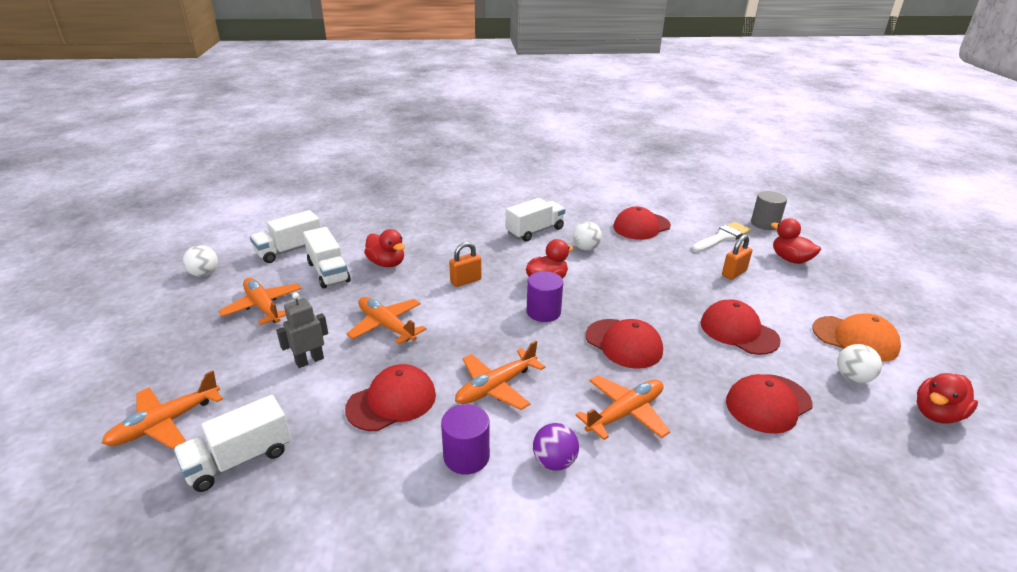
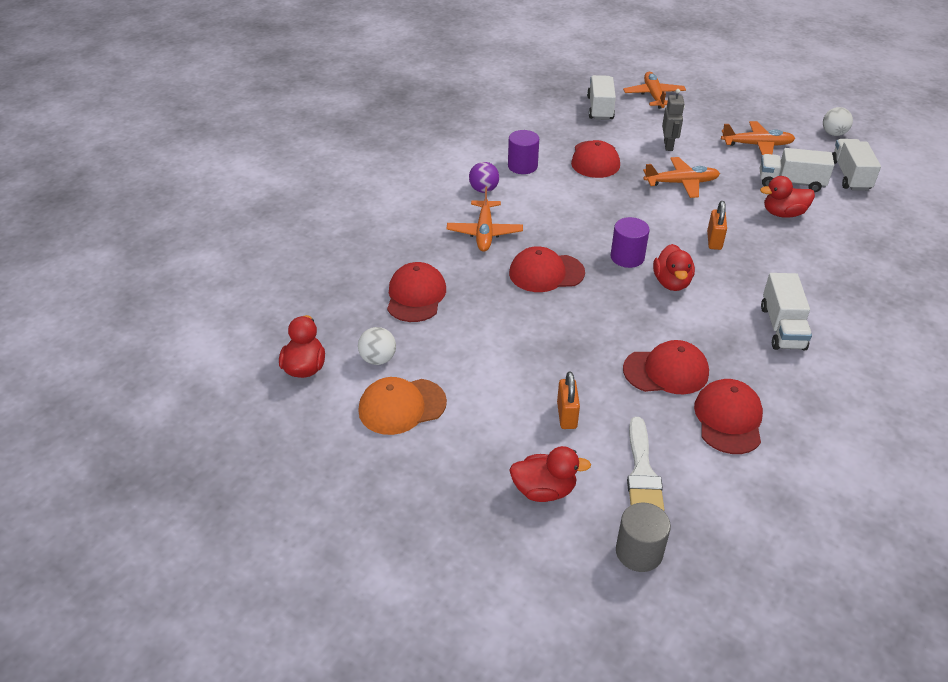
camera: 130 degrees right, 10 degrees up
(496, 387) = (565, 198): orange plane -> none
(585, 248) = (713, 342): white ball -> none
(738, 331) = (490, 343): red cap -> red cap (666, 371)

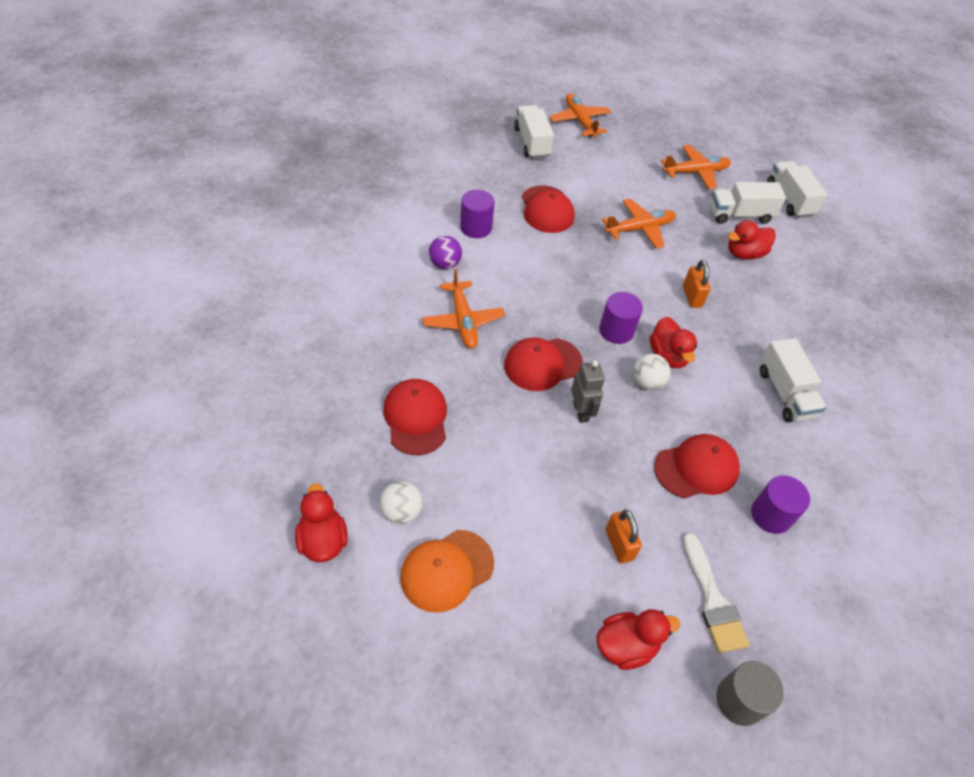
camera: 20 degrees left, 10 degrees up
(668, 145) = (613, 183): grey robot -> grey robot (581, 412)
(728, 419) = (771, 515): red cap -> purple cylinder
(833, 133) = (760, 150): white ball -> white ball (647, 382)

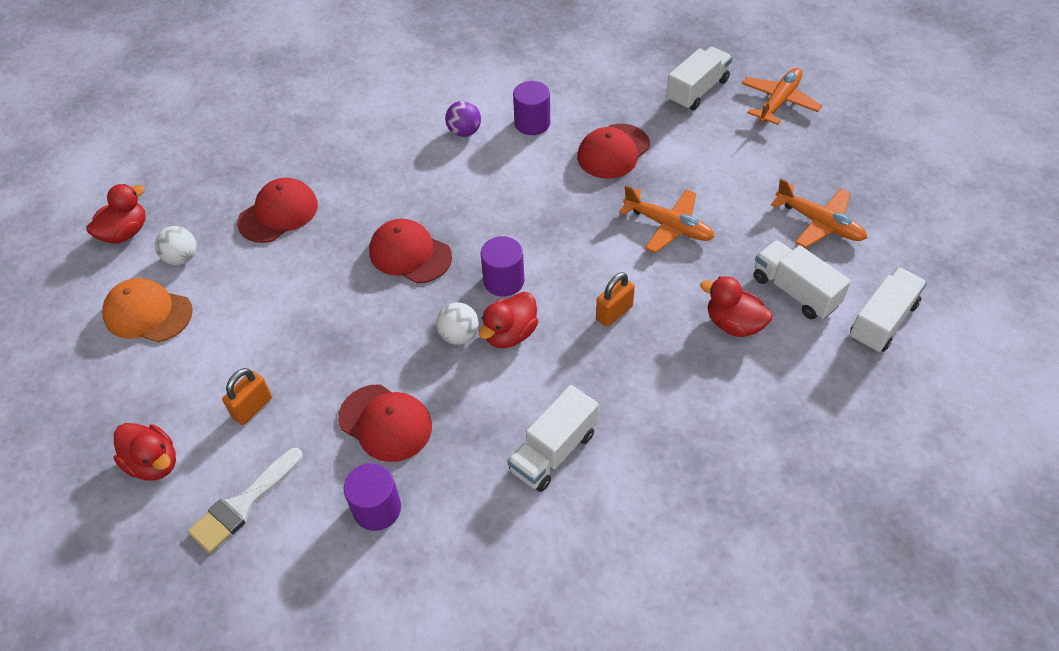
camera: 60 degrees right, 0 degrees up
(463, 321) = (409, 180): orange plane -> none
(581, 412) = (378, 308): grey robot -> none
(739, 700) = (151, 572): grey cylinder -> none

